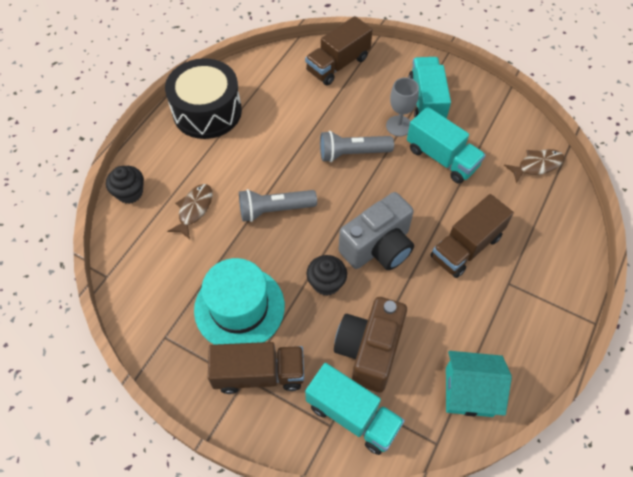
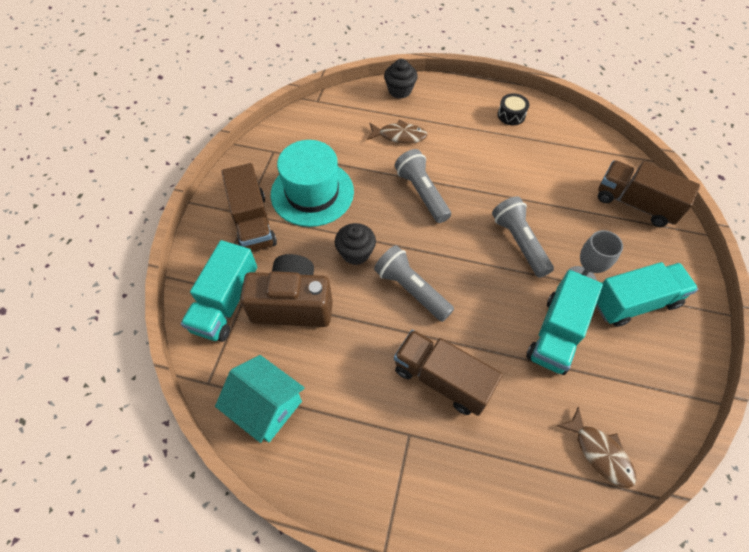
camera: 75 degrees right, 0 degrees up
(207, 111) = (511, 115): black drum -> black drum, size x0.40
(378, 247) = (411, 290): grey camera -> grey flashlight
(469, 391) = (267, 407): turquoise house -> turquoise house turned 45 degrees counterclockwise

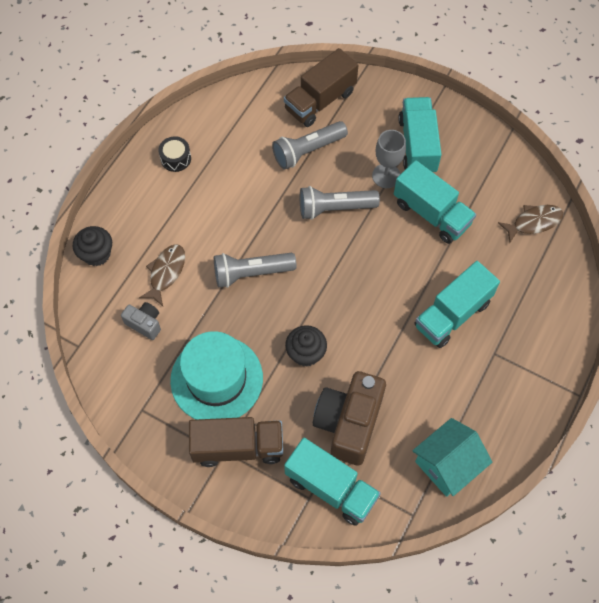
camera: 75 degrees left, 5 degrees up
(348, 134) = (145, 324): none -> grey camera
(411, 290) = (360, 314): grey flashlight -> grey flashlight (308, 151)
(442, 379) = (452, 314): brown truck -> turquoise truck

